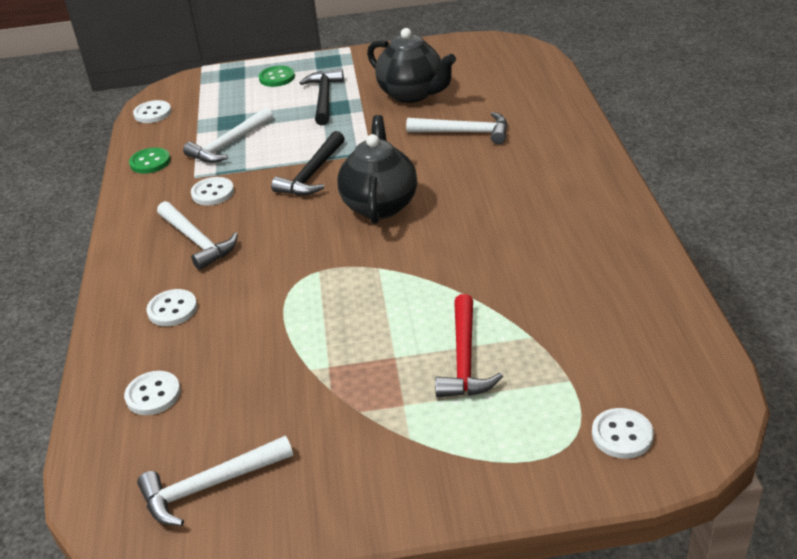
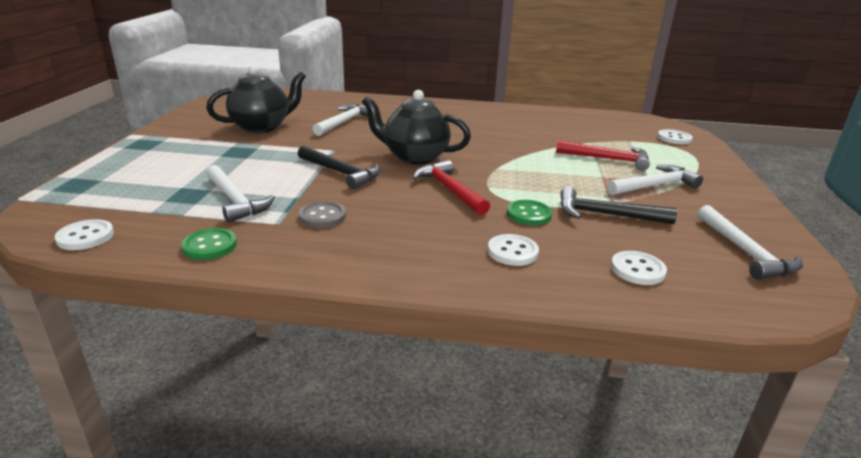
camera: 80 degrees left, 10 degrees down
(197, 241) = (405, 231): white hammer -> white hammer (655, 186)
(213, 193) = (322, 216): white button -> grey button
(277, 78) = (132, 166): green button -> green button (529, 214)
(298, 247) = (450, 190): none -> red hammer
(324, 98) = (213, 154): black hammer -> black hammer (606, 214)

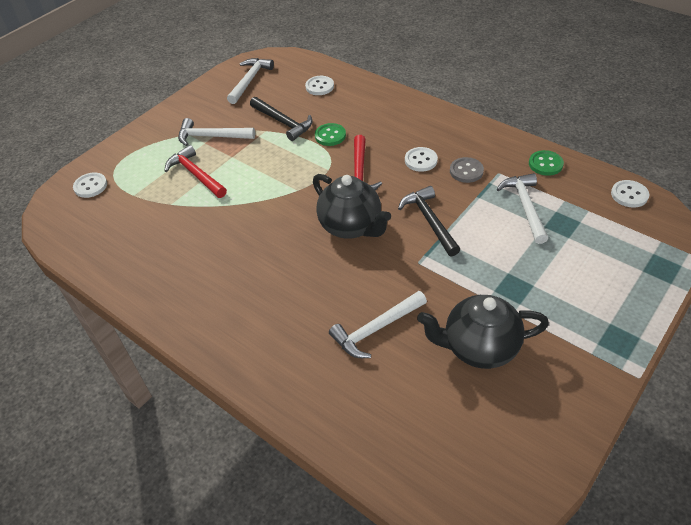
camera: 145 degrees left, 20 degrees up
(512, 252) = (370, 113): white button -> white button (421, 160)

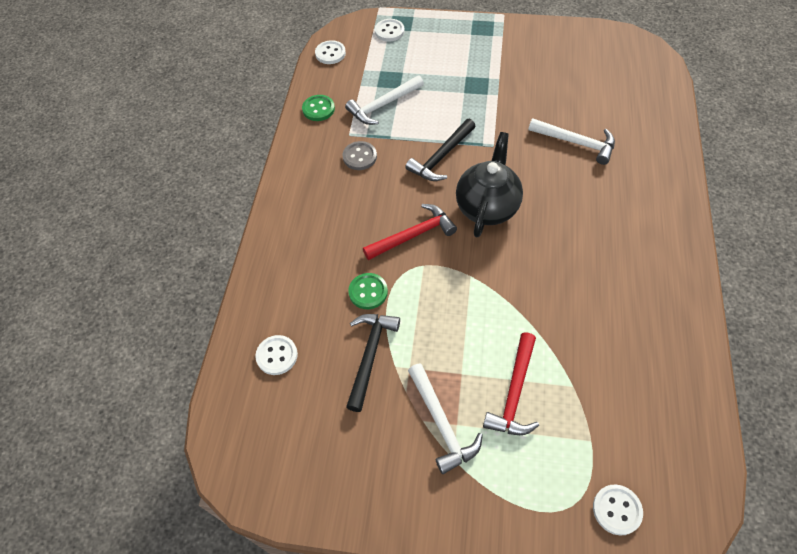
camera: 120 degrees left, 10 degrees up
(250, 80) = (300, 457): white hammer -> none
(421, 160) = (364, 195): white button -> white button (389, 31)
(479, 348) = (543, 85): black teapot -> none

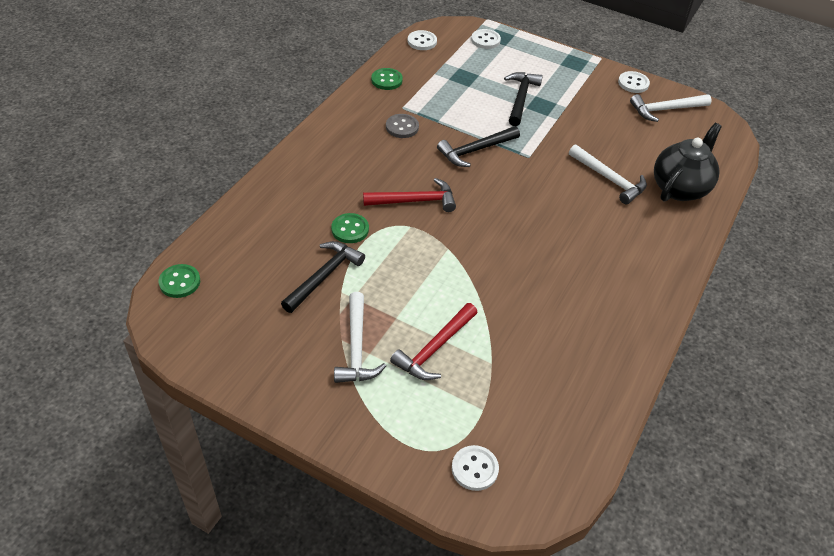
camera: 15 degrees right, 10 degrees down
(230, 422) = (180, 282): none -> green button
(277, 355) = (245, 249): white button -> white button (633, 83)
(383, 105) = (446, 95): white hammer -> white hammer (665, 109)
(454, 84) = (521, 98): none -> black hammer
(487, 207) = (494, 202): black teapot -> black teapot (680, 188)

